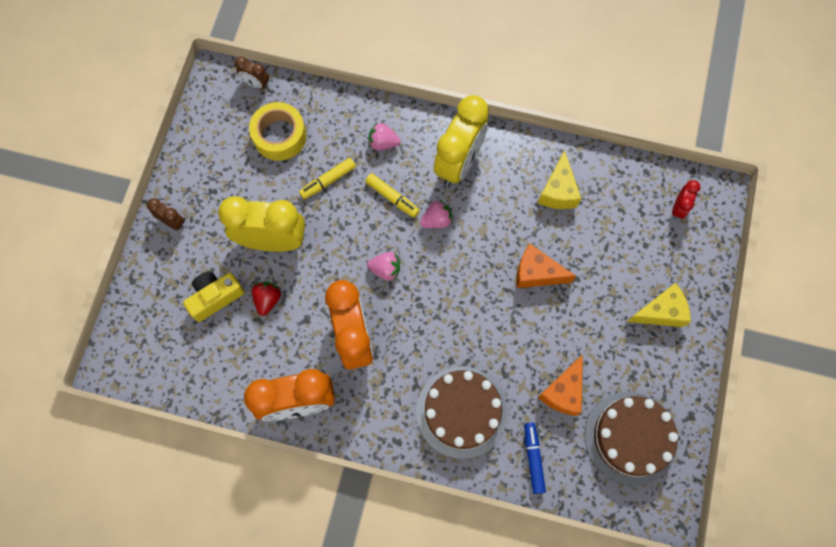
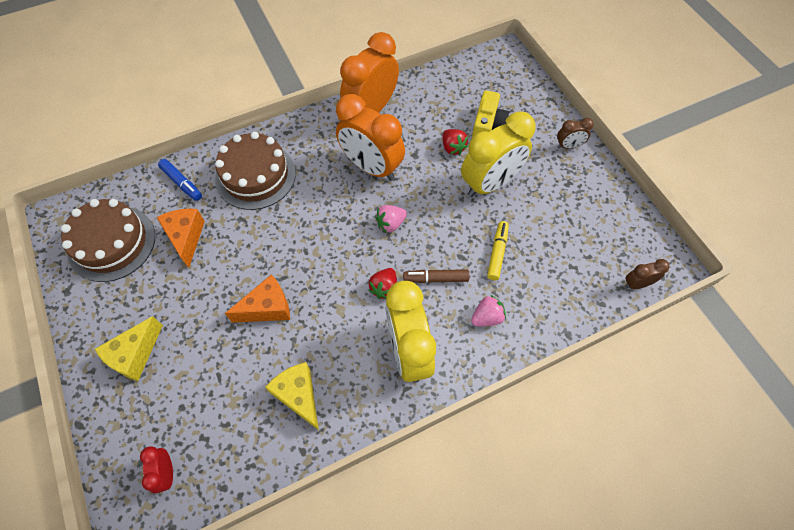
camera: 140 degrees right, 10 degrees down
(280, 136) = (570, 258): yellow tape -> none
(392, 198) = (435, 279): yellow marker -> brown marker
(436, 220) = (384, 288): pink strawberry -> red strawberry

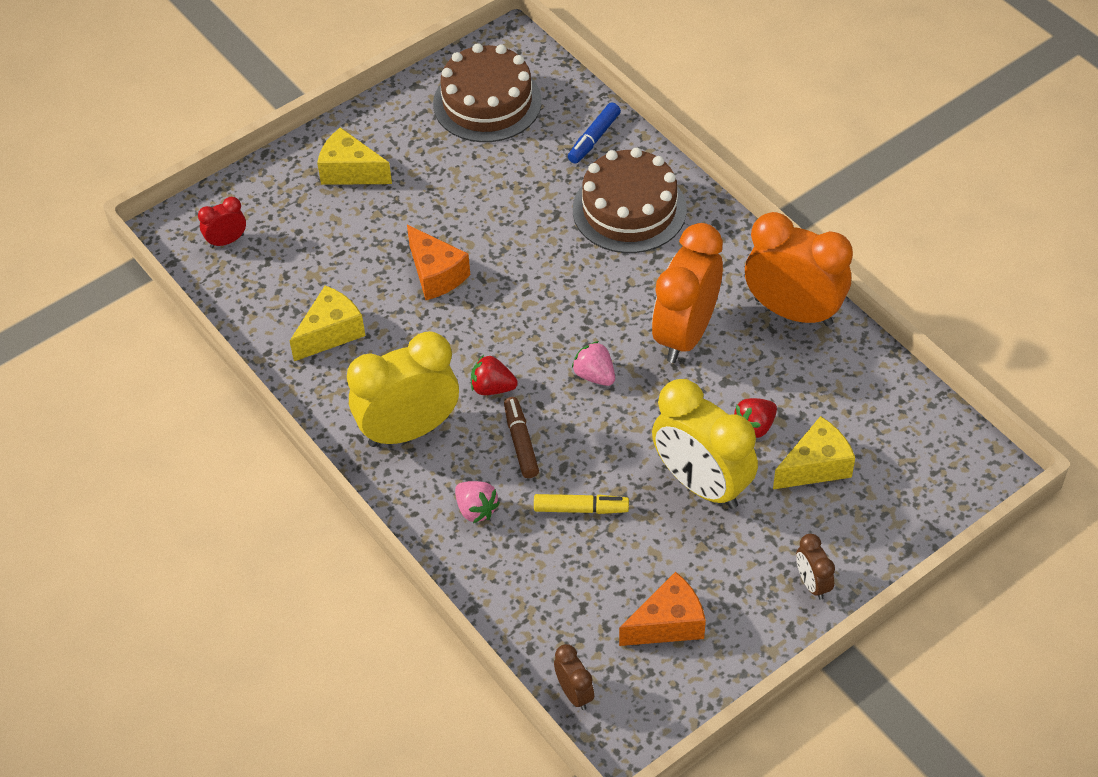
camera: 80 degrees right, 10 degrees down
(186, 238) = (513, 168): orange cheese -> orange cheese (668, 623)
(487, 126) = (815, 466): yellow camera -> yellow cheese

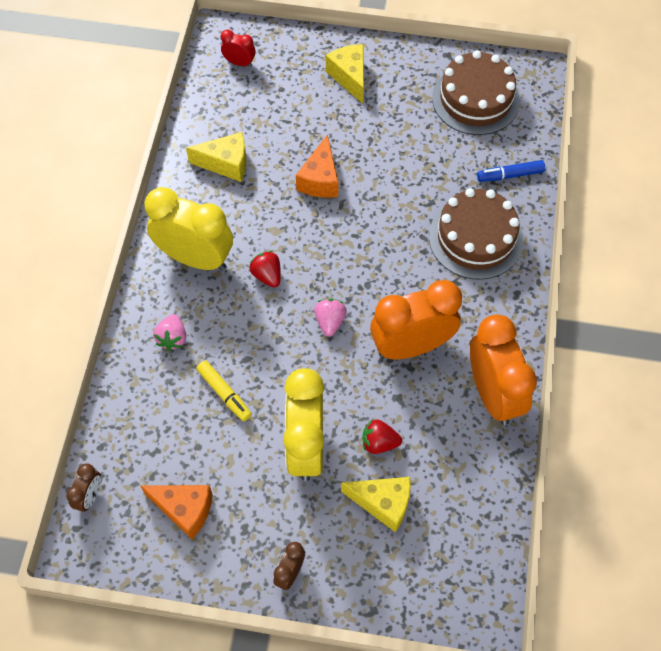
camera: 45 degrees right, 10 degrees up
(521, 442) = (242, 322): brown marker -> none

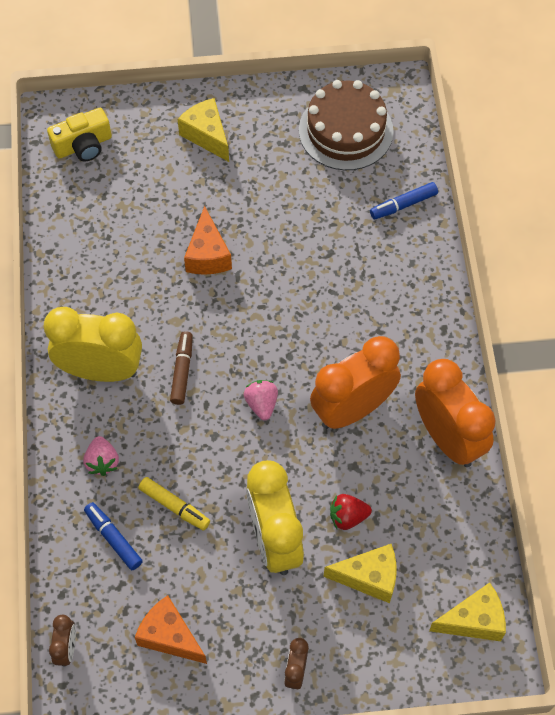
camera: 15 degrees left, 0 degrees up
(161, 408) = (113, 538): none -> blue marker
(184, 509) = (169, 636): orange cheese -> orange cheese turned 150 degrees counterclockwise
(226, 164) = (102, 260): yellow cheese -> yellow cheese (473, 620)
(239, 63) = (83, 145): red clock -> yellow camera
(267, 275) = (182, 371): red strawberry -> brown marker
(475, 238) = (386, 280): brown cake -> none

